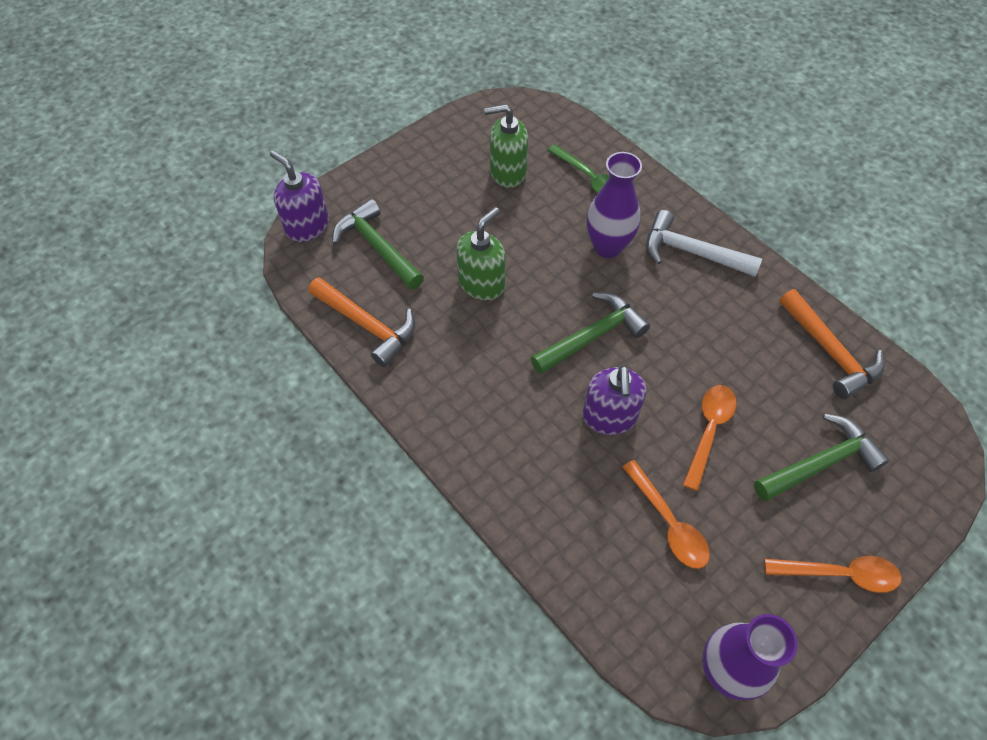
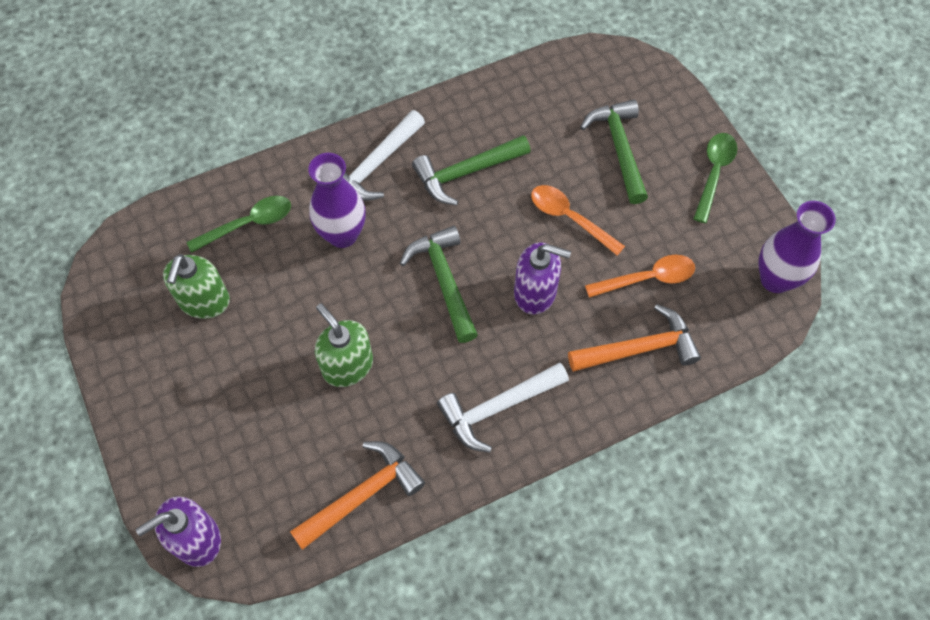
camera: 75 degrees left, 5 degrees up
(377, 247) = (258, 463): green hammer -> green hammer (466, 173)
(476, 410) = (497, 408): none -> white hammer
(830, 352) = (518, 100): orange hammer -> orange hammer (639, 348)
(839, 574) = (714, 173): orange spoon -> green spoon

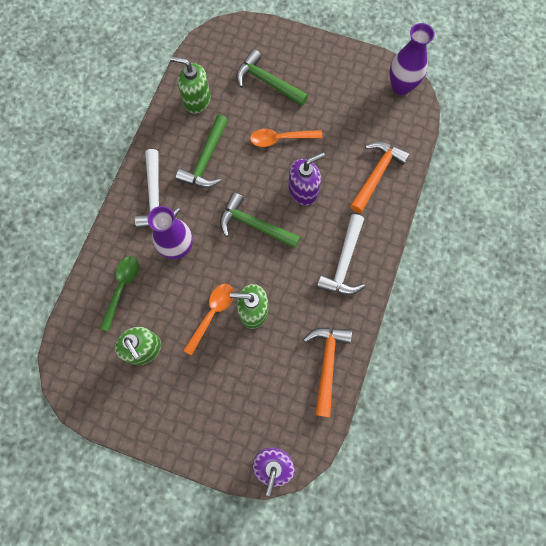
camera: 45 degrees left, 10 degrees up
(521, 106) = (196, 100): none -> green soap dispenser
(647, 278) = (346, 137): orange spoon -> orange spoon (212, 314)
(714, 173) = (324, 57): green spoon -> none

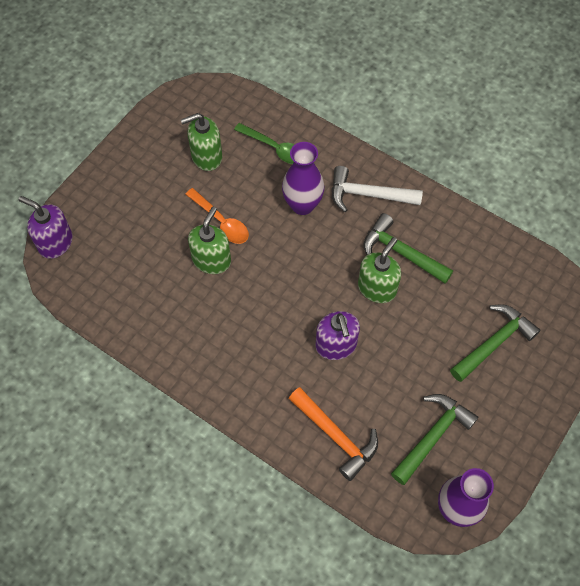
camera: 105 degrees right, 10 degrees down
(196, 100) = (483, 259): green soap dispenser -> green soap dispenser (377, 288)
(254, 225) = (308, 283): green hammer -> green hammer (433, 436)
(281, 139) = (410, 338): orange spoon -> none
(327, 363) = (131, 317): orange hammer -> none
(344, 263) = (235, 365): white hammer -> none

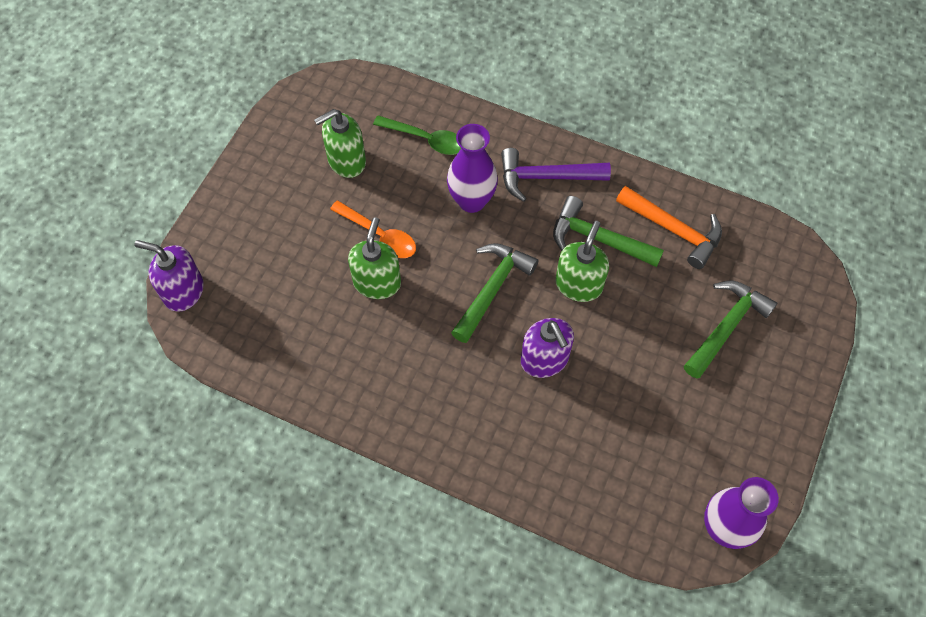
camera: 10 degrees left, 0 degrees up
(336, 436) = (566, 467): orange hammer -> orange hammer (674, 230)
(368, 194) = (546, 177): white hammer -> purple hammer
(433, 436) = (679, 447): green hammer -> green hammer (492, 288)

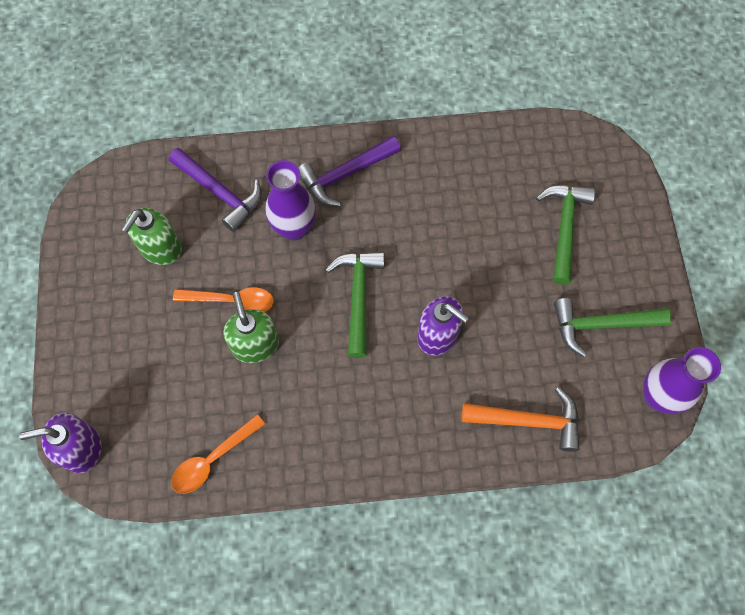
camera: 30 degrees left, 5 degrees up
(283, 358) = (213, 459): none -> orange spoon
(425, 139) = (220, 193): green spoon -> purple hammer
(578, 284) = (427, 255): green soap dispenser -> none
(598, 238) = (420, 206): green hammer -> green hammer (601, 325)
(674, 230) = (476, 167): orange hammer -> orange hammer (529, 421)

